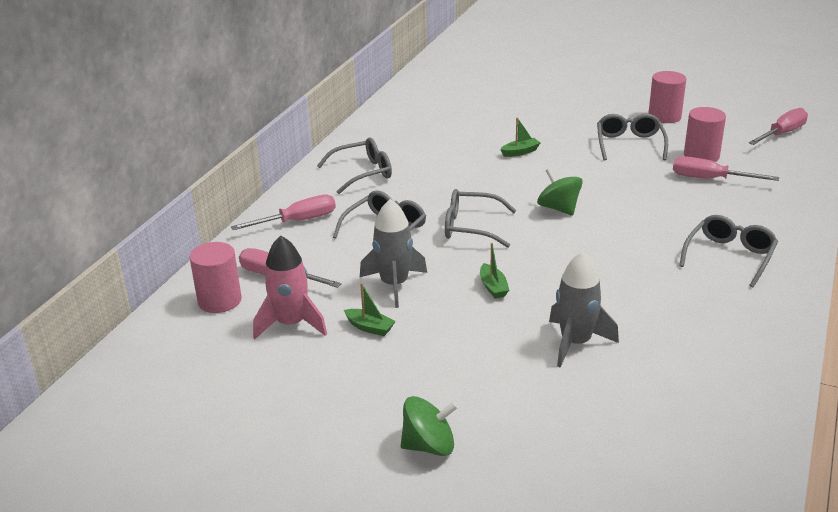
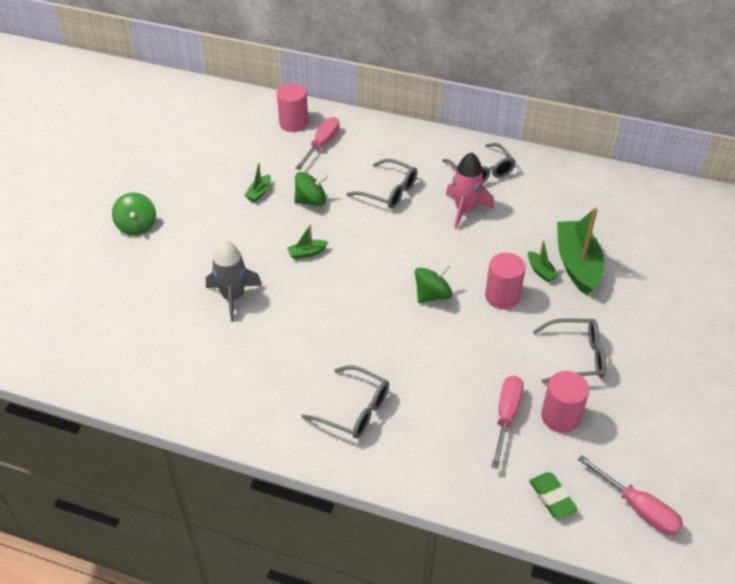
camera: 85 degrees right, 15 degrees up
(291, 324) = (265, 157): pink rocket -> pink rocket (465, 210)
(297, 221) = (398, 145): pink screwdriver -> none
(394, 285) = (311, 201): grey rocket -> green spinning top
(471, 227) = (396, 239): grey glasses -> none
(510, 135) = (577, 264): none -> green boat
(664, 116) = (657, 395): pink cylinder -> pink cylinder (502, 296)
(789, 165) = (552, 497): none -> green eraser

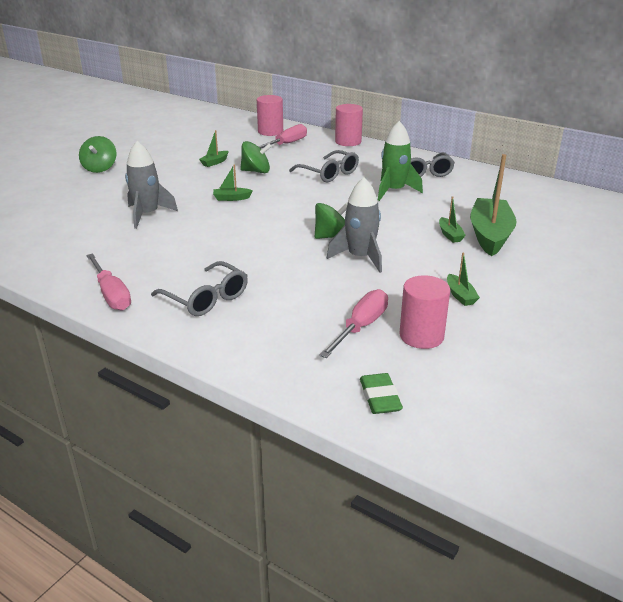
camera: 15 degrees right, 15 degrees down
(465, 210) = (394, 191): pink rocket -> green rocket
(470, 322) = (360, 257): none -> grey rocket
(502, 296) = (401, 246): pink cylinder -> pink cylinder (348, 142)
(576, 357) = (460, 295): grey glasses -> green boat
(638, 508) = (481, 425): pink screwdriver -> pink screwdriver (111, 294)

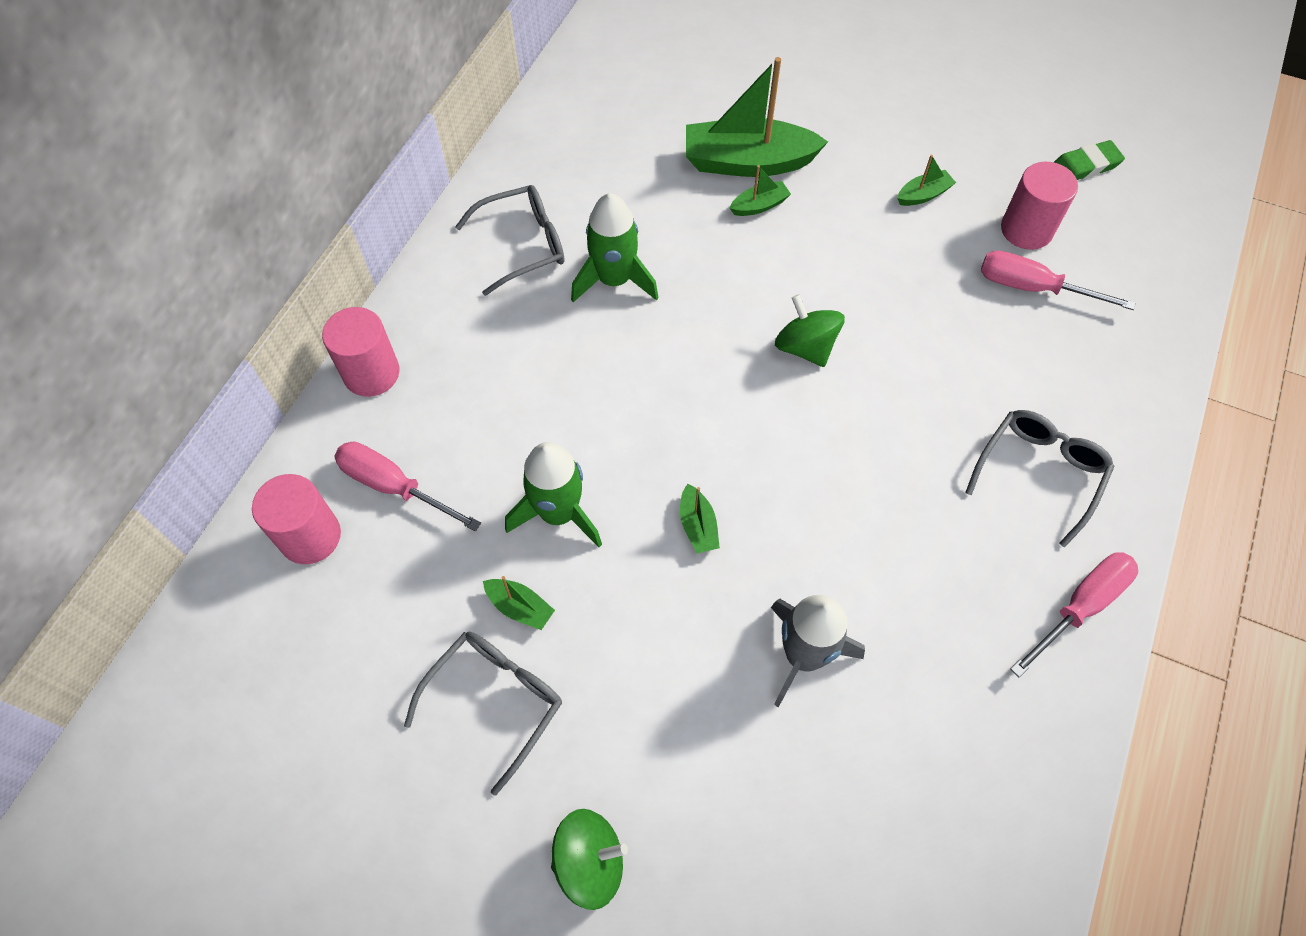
camera: 100 degrees left, 30 degrees up
(256, 171) = (558, 513): green spinning top -> green rocket
(329, 173) = (551, 384): grey glasses -> grey glasses (495, 701)
(360, 257) = (861, 305): grey rocket -> none
(380, 397) = (1153, 260): green eraser -> green eraser (1085, 166)

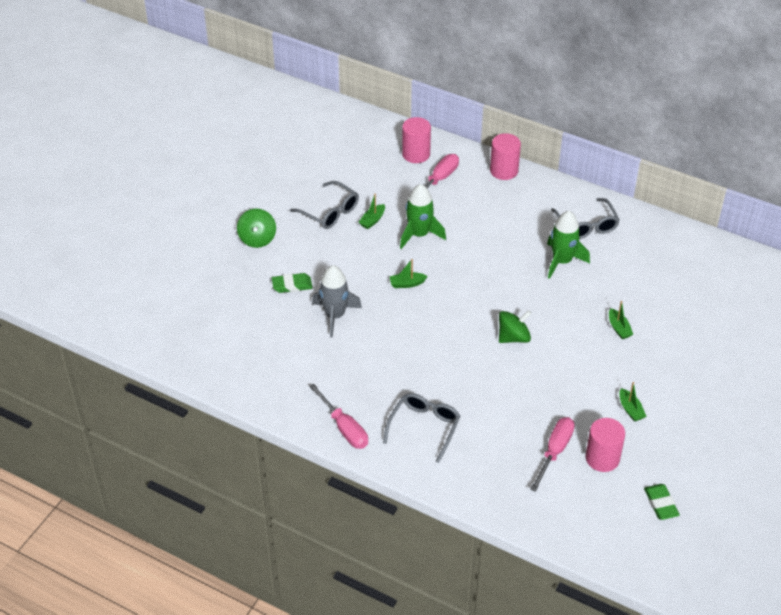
camera: 95 degrees right, 15 degrees down
(730, 757) = (292, 285): none -> green eraser
(747, 162) = (654, 326): green boat -> none
(1039, 473) = (424, 427): grey glasses -> grey glasses turned 105 degrees counterclockwise

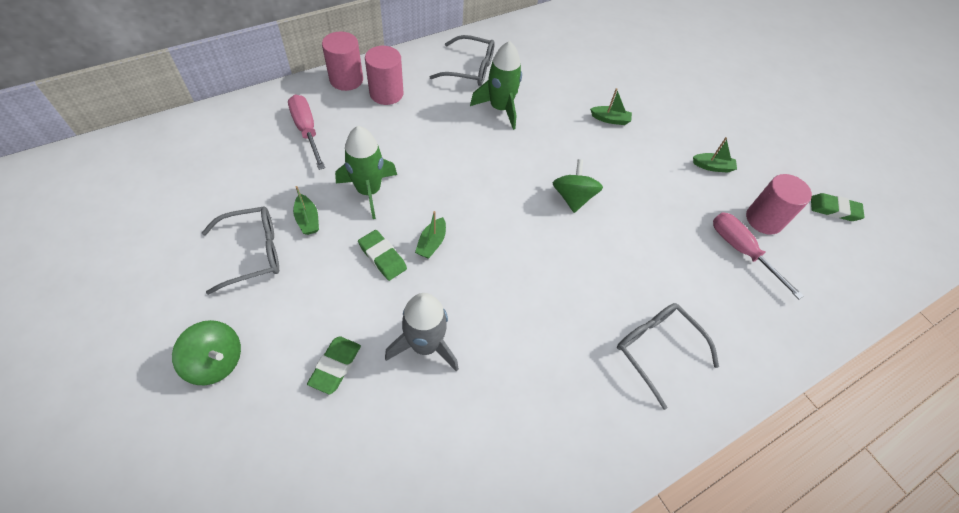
camera: 65 degrees left, 10 degrees up
(344, 428) = (616, 441): pink screwdriver -> none
(376, 267) = (382, 257): none -> green eraser
(416, 154) = (250, 127): pink cylinder -> pink cylinder (386, 93)

